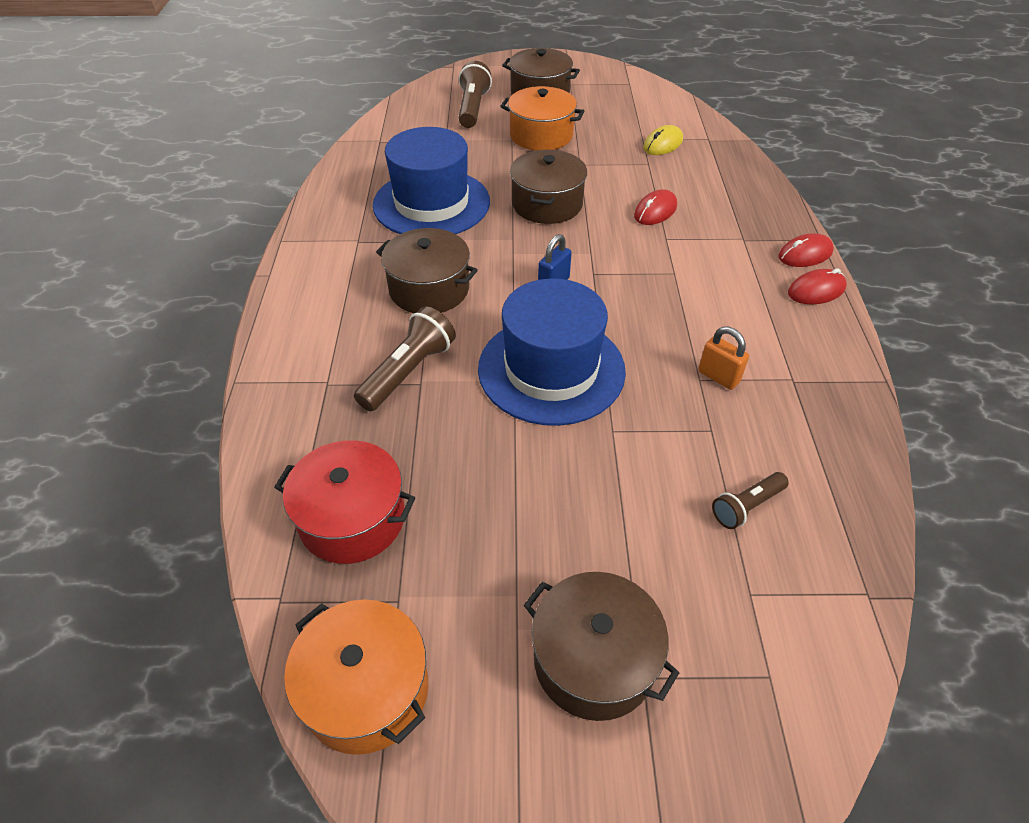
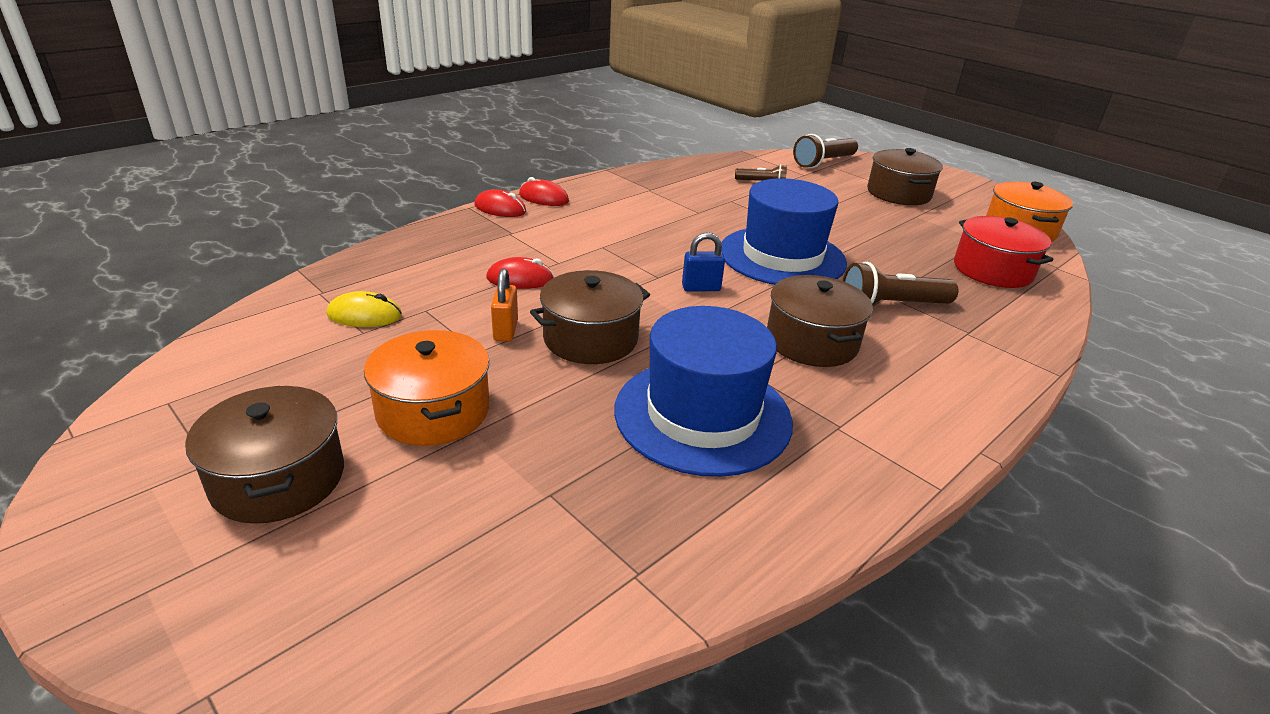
camera: 135 degrees left, 15 degrees down
(472, 108) = (407, 530): brown flashlight -> brown flashlight (823, 162)
(718, 377) = (686, 208): orange padlock -> orange padlock (505, 331)

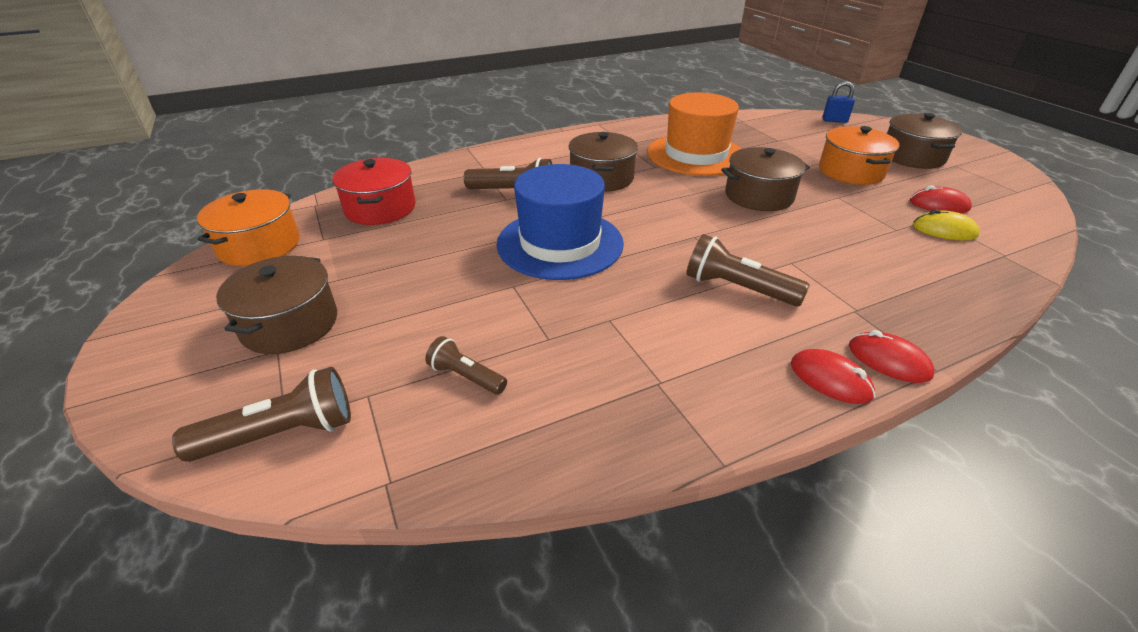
camera: 160 degrees left, 5 degrees up
(505, 331) = (823, 207): orange padlock -> none
(520, 279) = (825, 248): red mouse -> red mouse (939, 205)
(608, 238) = (737, 288): none -> brown flashlight
(701, 288) = (659, 222): blue padlock -> blue padlock (834, 120)
(702, 415) = (696, 155): blue hat -> orange hat

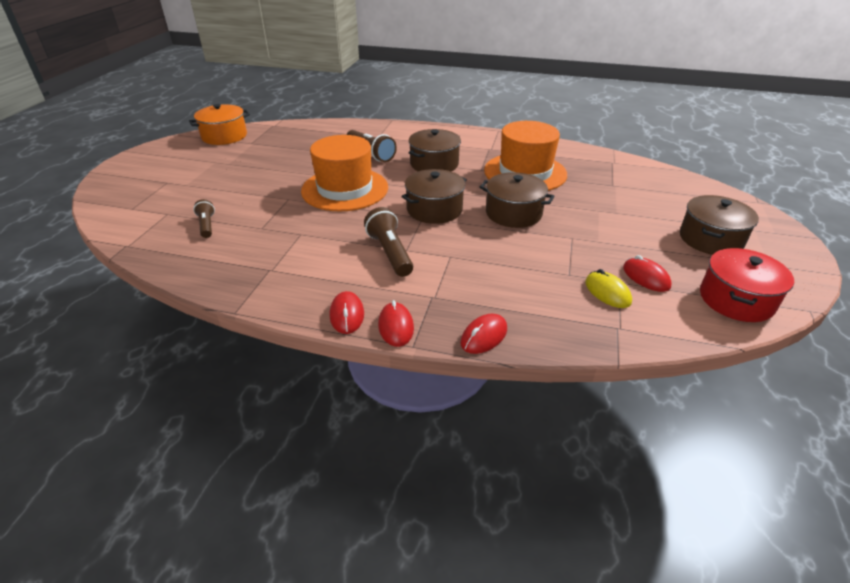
camera: 40 degrees right, 0 degrees up
(282, 433) = (125, 212): brown flashlight -> none
(290, 324) = (185, 174): brown pot -> brown pot (434, 209)
(380, 208) = (296, 138): red pot -> red pot (736, 299)
(560, 243) = (345, 189): blue hat -> orange hat
(834, 120) = (701, 189): blue padlock -> none
(851, 171) = (624, 227): orange pot -> none
(957, 321) = (484, 336): none -> red mouse

